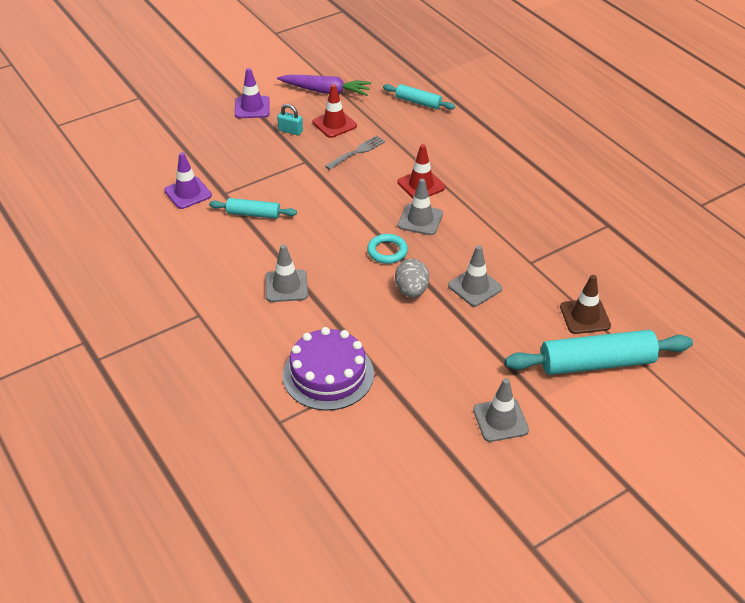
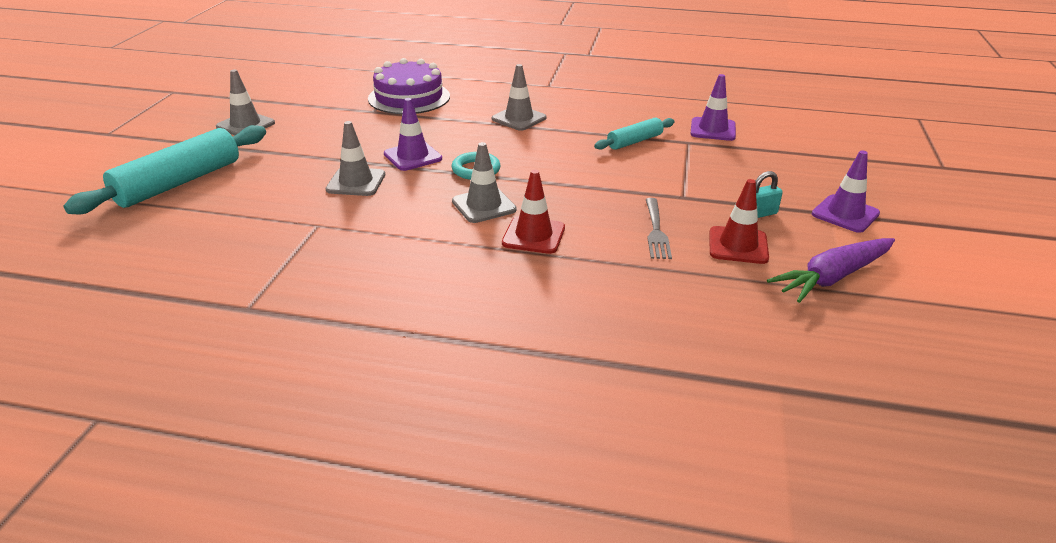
camera: 135 degrees right, 10 degrees down
(411, 291) = (413, 156): grey egg -> purple traffic cone
(418, 102) = (711, 335): turquoise rolling pin -> none
(585, 316) = (215, 208): brown traffic cone -> none

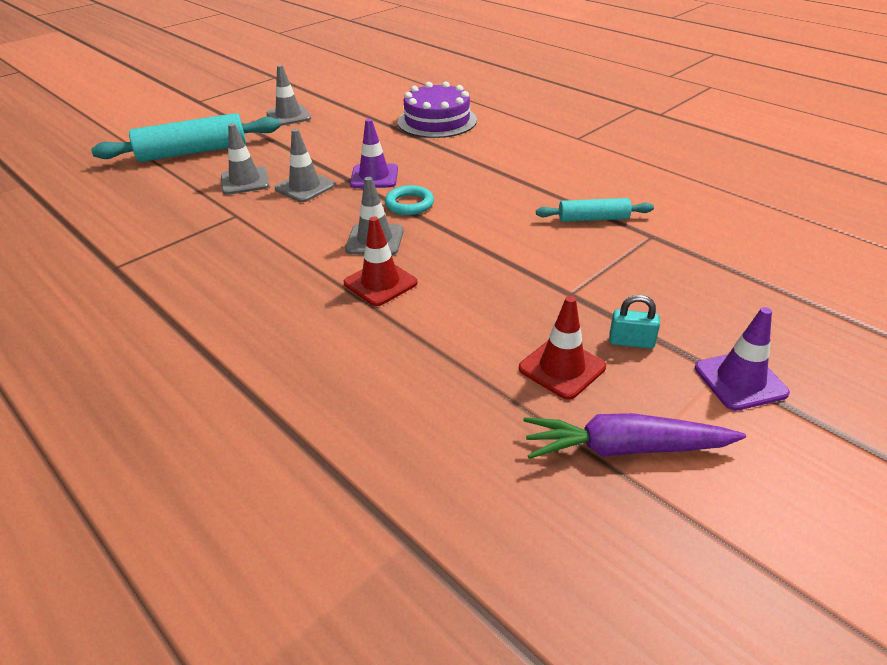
camera: 35 degrees right, 5 degrees up
(519, 118) = (508, 165): grey traffic cone -> grey traffic cone (245, 181)
(655, 230) = (497, 319): grey fork -> none
(713, 129) = (698, 229): purple traffic cone -> none

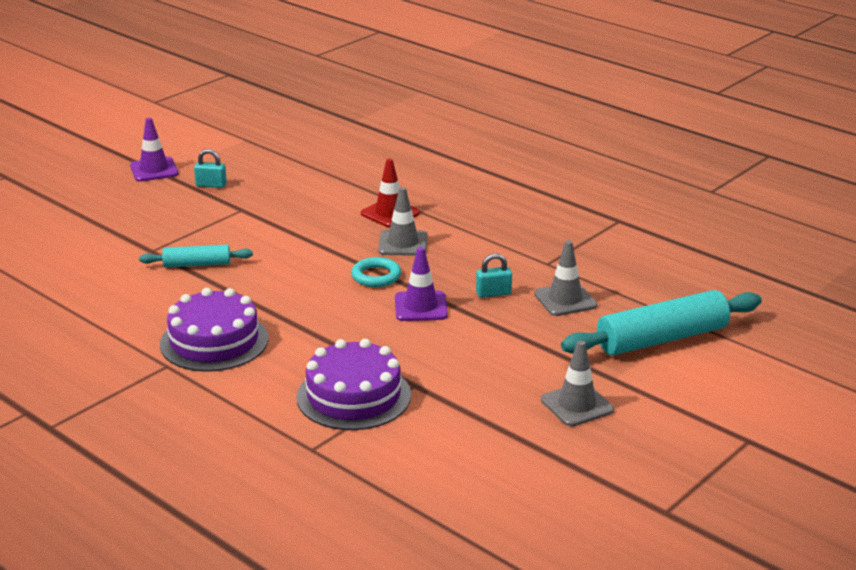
camera: 175 degrees right, 10 degrees down
(305, 187) = (493, 293): grey traffic cone -> turquoise padlock
(547, 153) = (214, 341): none -> purple cake
(562, 368) = (262, 173): red traffic cone -> none
(625, 448) = (239, 146): purple carrot -> none

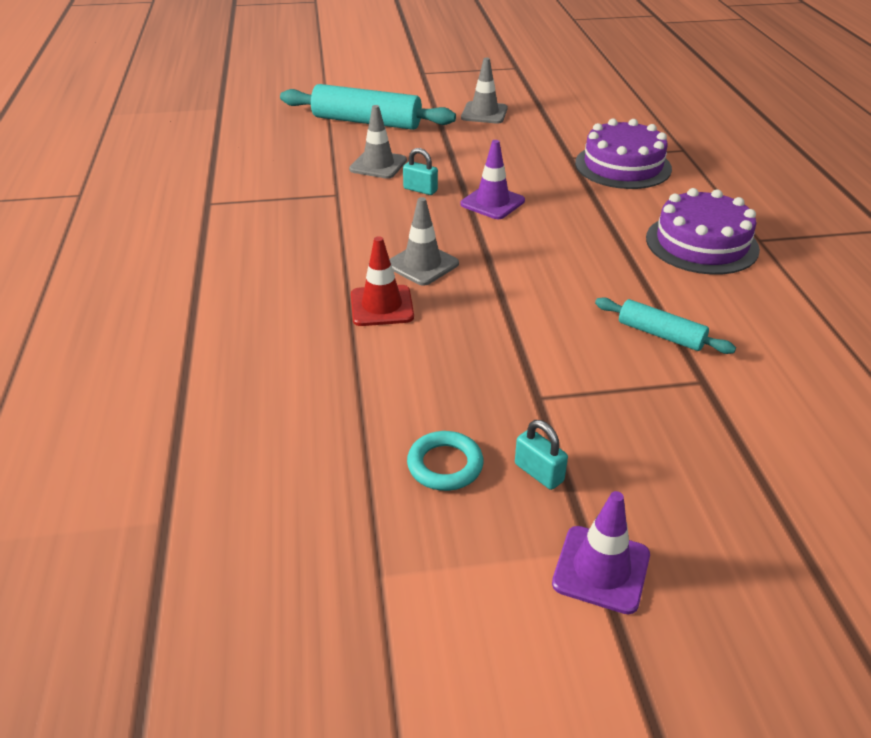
camera: 140 degrees left, 10 degrees up
(376, 276) = (493, 243): turquoise ring -> turquoise ring (445, 465)

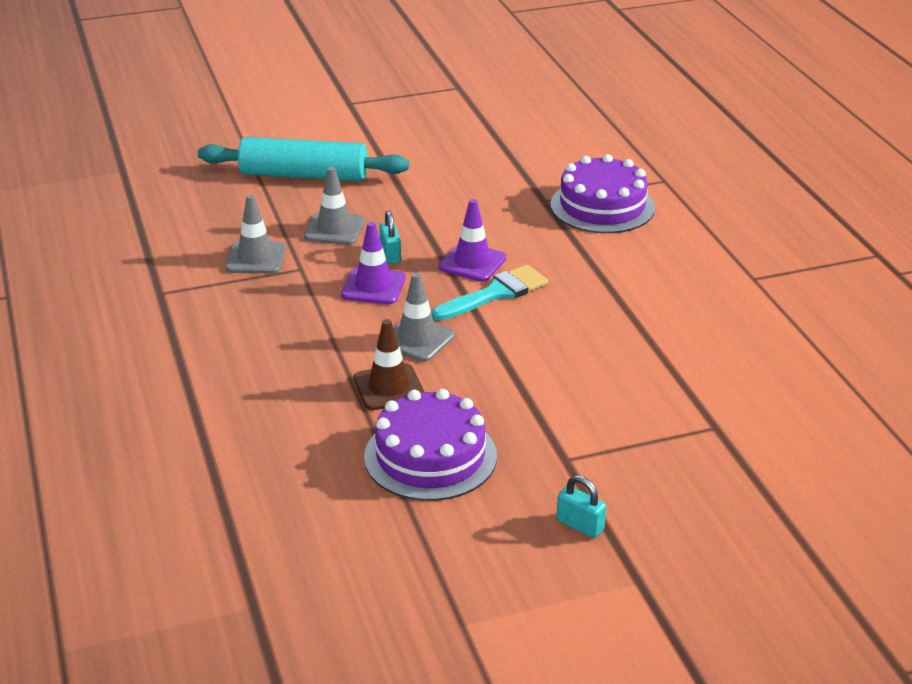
camera: 10 degrees left, 5 degrees down
(382, 306) = (389, 387): red traffic cone -> brown traffic cone
(420, 190) = (390, 255): turquoise padlock -> turquoise padlock turned 60 degrees clockwise
(445, 465) = (494, 529): turquoise ring -> none
(484, 113) = (435, 152): grey traffic cone -> grey traffic cone (256, 258)
(507, 231) = (495, 293): none -> turquoise brush
(601, 569) = (649, 595): purple traffic cone -> purple traffic cone (373, 286)
(660, 334) = (669, 387): turquoise rolling pin -> none
(701, 243) = (696, 288): purple cake -> purple cake (430, 456)

